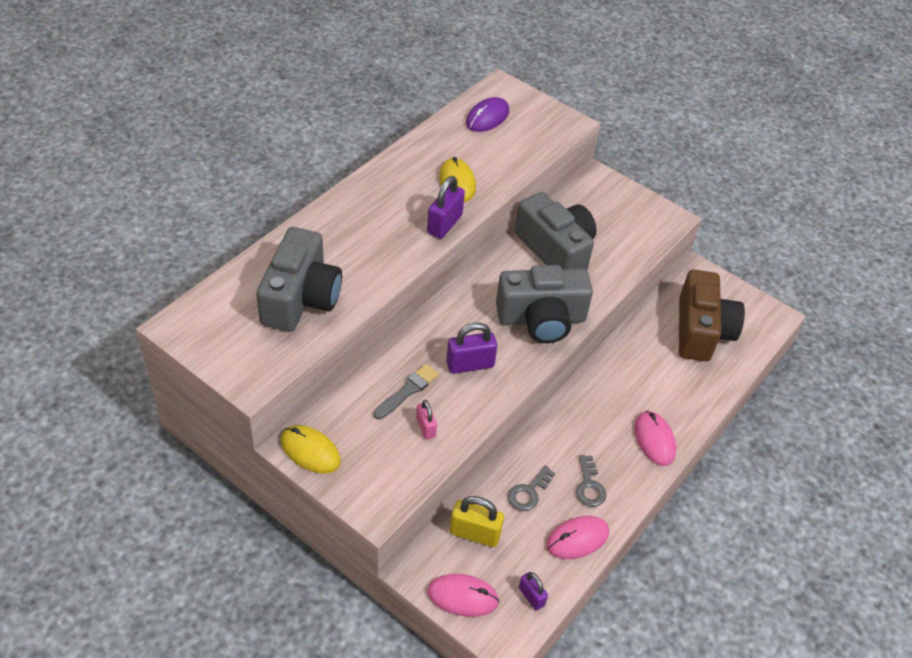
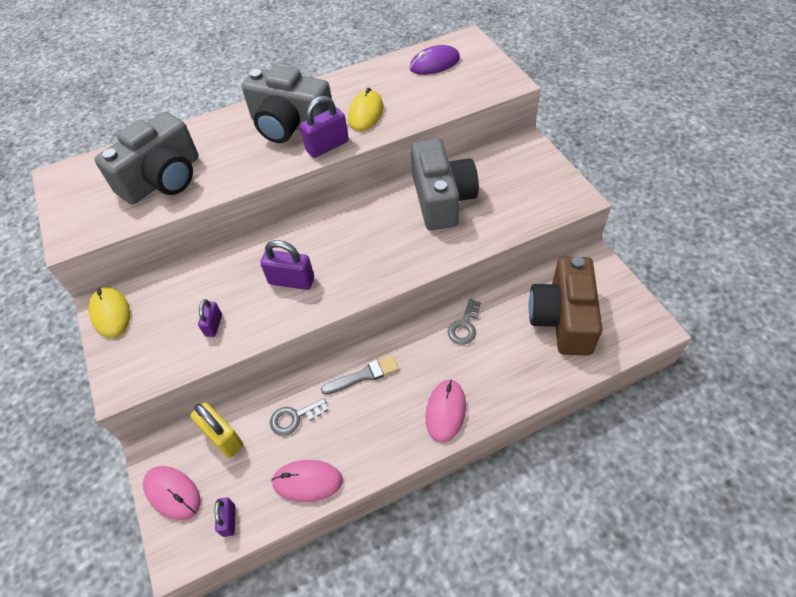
camera: 35 degrees right, 5 degrees up
(408, 391) = (223, 287): grey brush -> grey brush (363, 375)
(425, 427) = (213, 325): pink padlock -> purple padlock
(541, 319) = (384, 259): grey camera -> grey camera (290, 125)
(589, 486) = (353, 433): grey key -> grey key (464, 326)
(701, 331) = (562, 318): brown camera -> brown camera turned 150 degrees clockwise

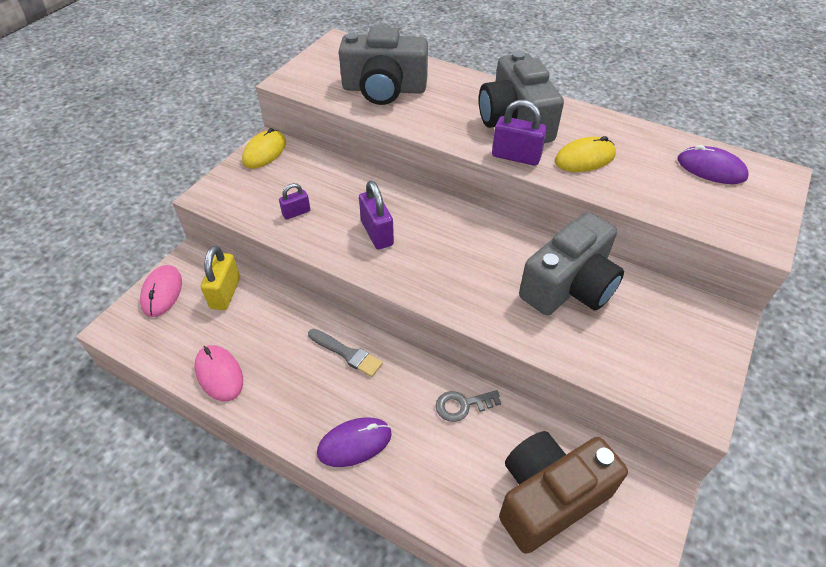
camera: 50 degrees right, 5 degrees down
(229, 520) = (157, 342): purple padlock -> none
(294, 418) = (272, 328): grey key -> none
(445, 411) = (354, 443): pink mouse -> purple mouse

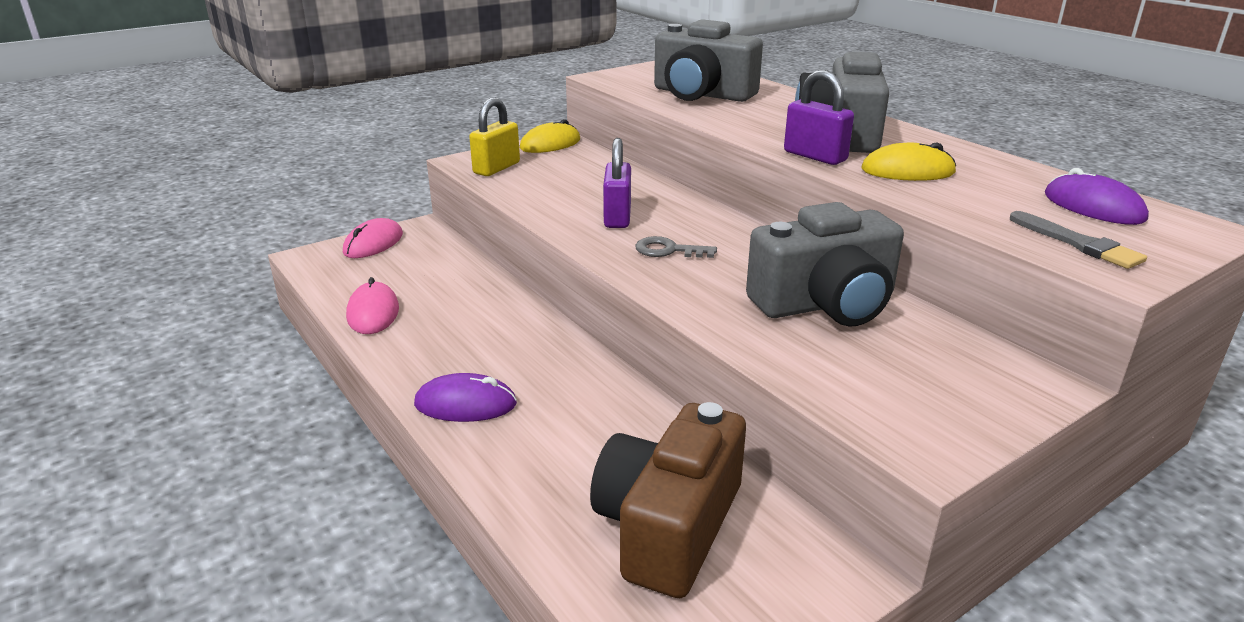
camera: 25 degrees right, 20 degrees down
(225, 293) = (434, 258): yellow padlock -> yellow padlock (496, 168)
(296, 213) = (542, 187): purple padlock -> none
(347, 353) = (521, 332): grey brush -> grey brush (1078, 243)
(462, 405) = (622, 410): grey key -> grey key (668, 250)
(549, 497) = (668, 526): brown camera -> brown camera turned 60 degrees counterclockwise

